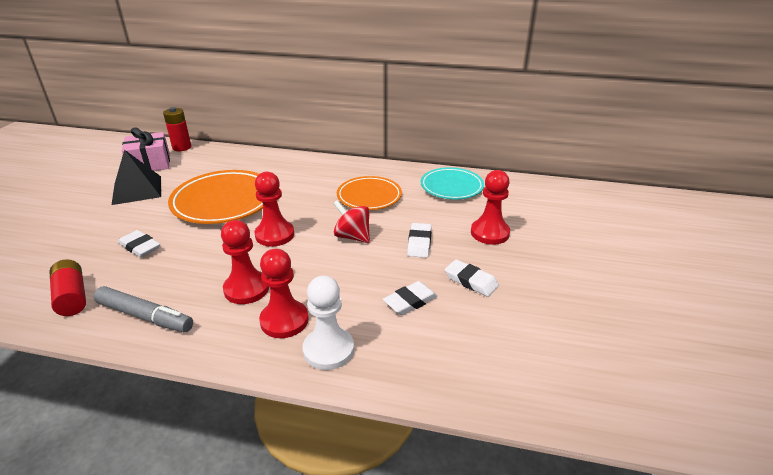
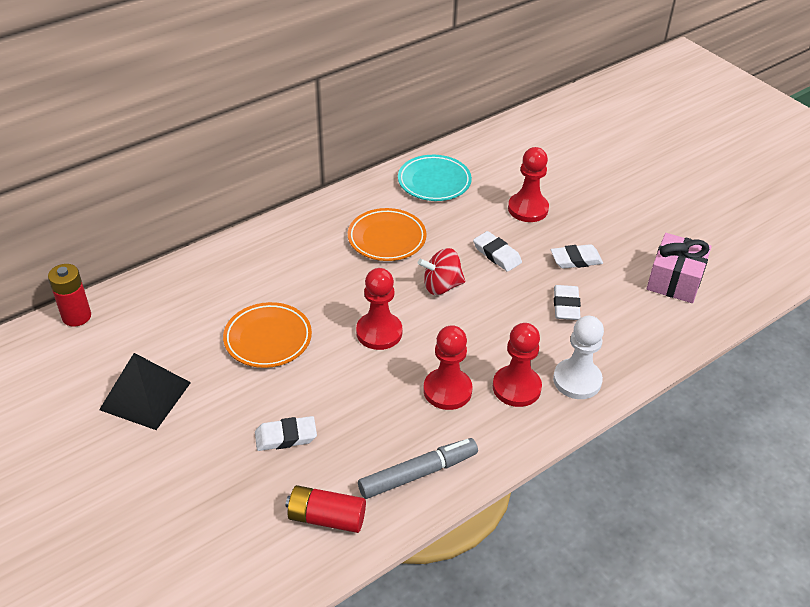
camera: 50 degrees left, 10 degrees up
(150, 164) = (86, 361): pink gift -> pink gift (675, 280)
(224, 202) = (268, 339): orange plate -> orange plate, size x0.65

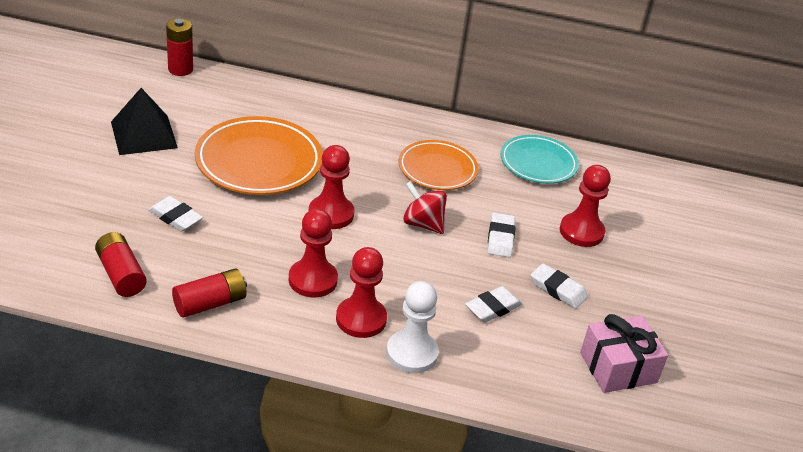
camera: 45 degrees right, 5 degrees down
(268, 339) = (259, 162): orange plate -> orange plate, size x1.54
(418, 474) = (210, 303): grey marker -> red battery

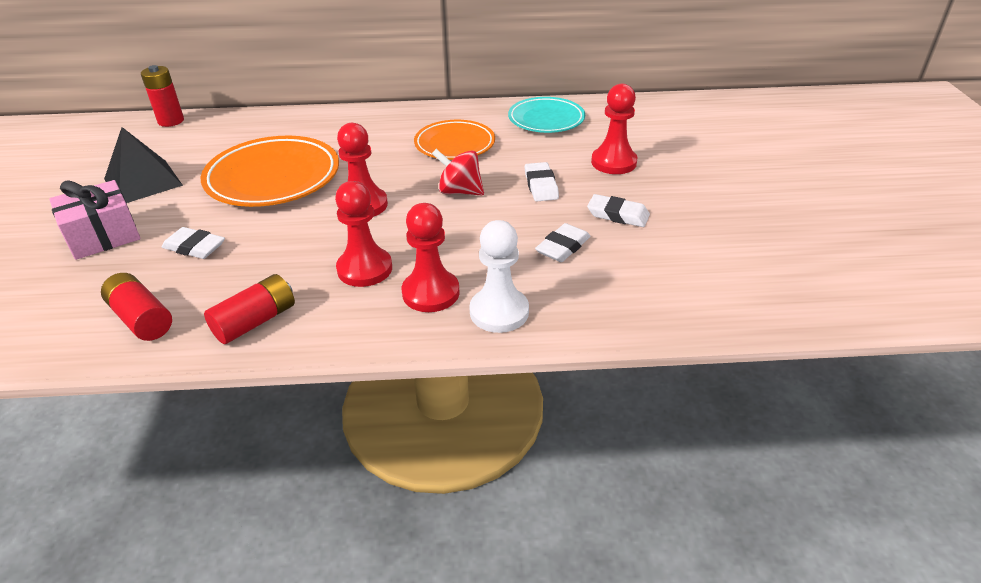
camera: 10 degrees left, 0 degrees up
(618, 368) = (714, 268): pink gift -> pink gift (103, 236)

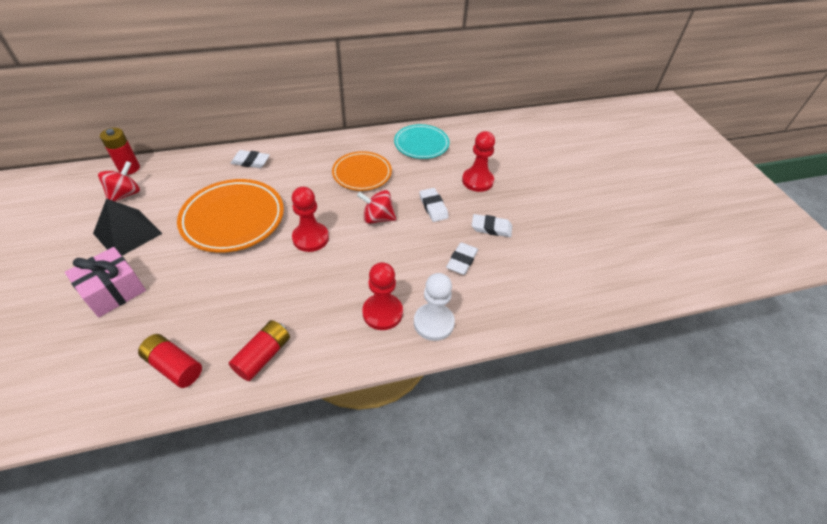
camera: 15 degrees left, 10 degrees up
(156, 145) = (125, 194): none -> red spinning top
(194, 247) = (193, 293): white eraser -> white eraser (250, 161)
(364, 269) = (329, 297): red pawn -> none

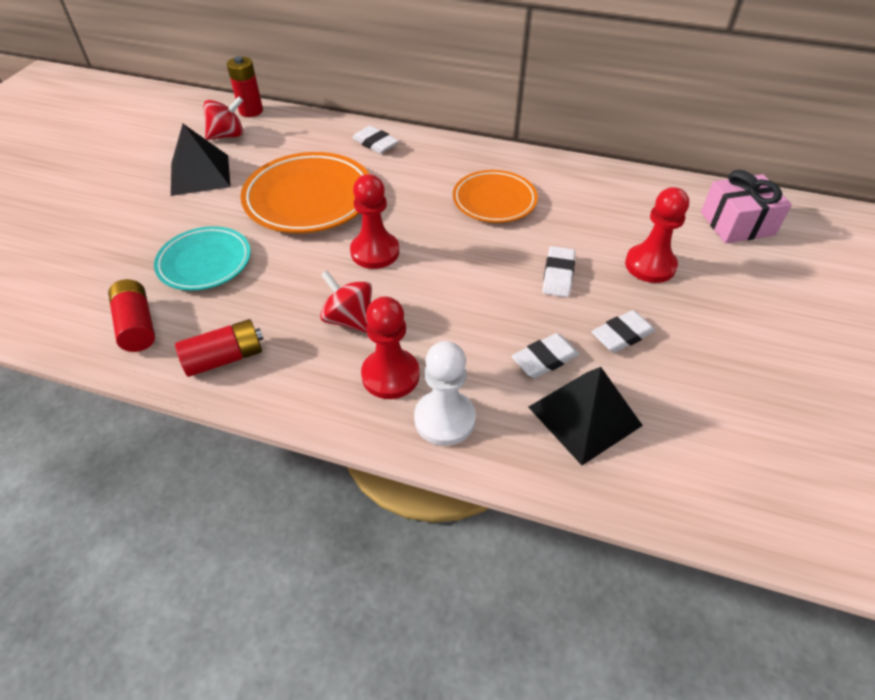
camera: 35 degrees right, 0 degrees up
(113, 291) = (145, 226): pink gift -> pink gift (737, 224)
(377, 218) = (473, 260): red spinning top -> red spinning top (349, 319)
(421, 144) = (603, 191): turquoise plate -> turquoise plate (205, 262)
(491, 228) = (622, 335): white eraser -> white eraser turned 75 degrees counterclockwise
(504, 283) = (584, 416): none -> black pyramid

